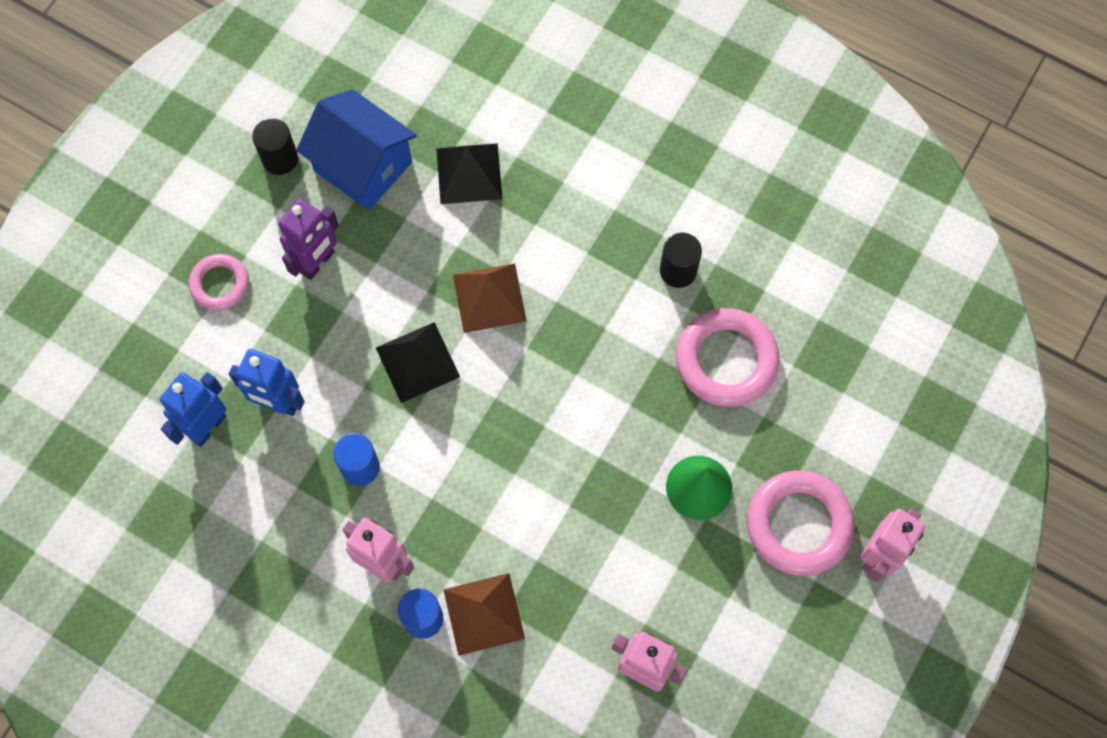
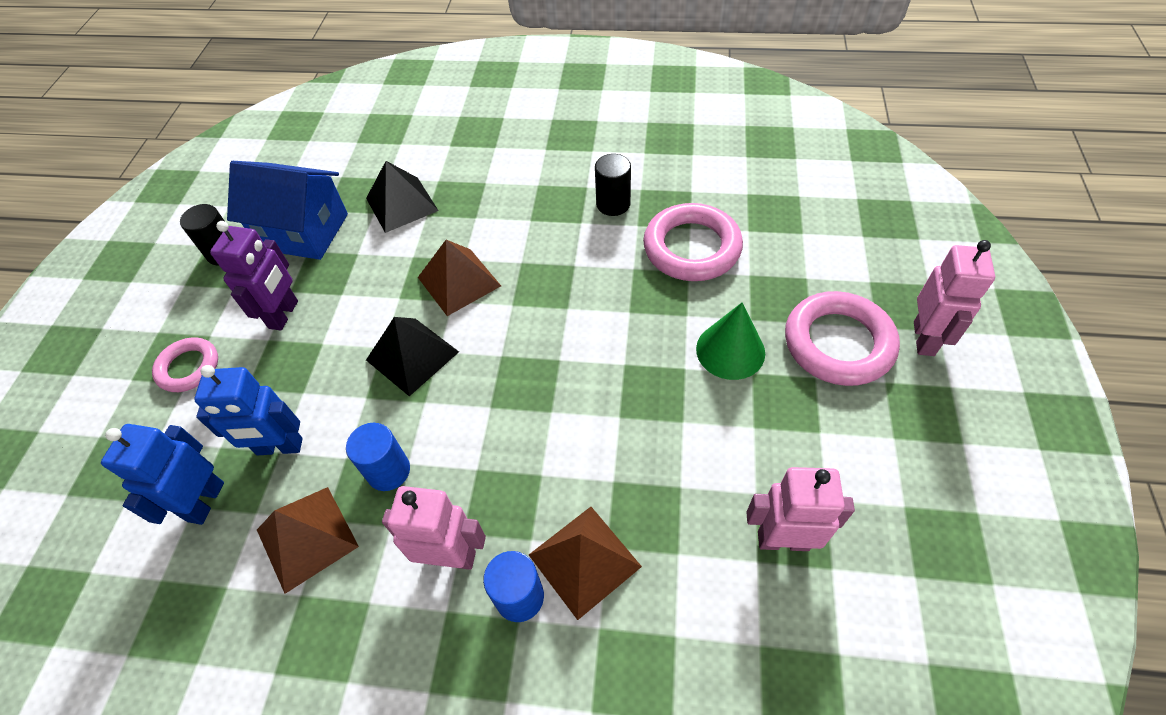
camera: 20 degrees left, 15 degrees down
(279, 496) = (307, 538): none -> brown pyramid

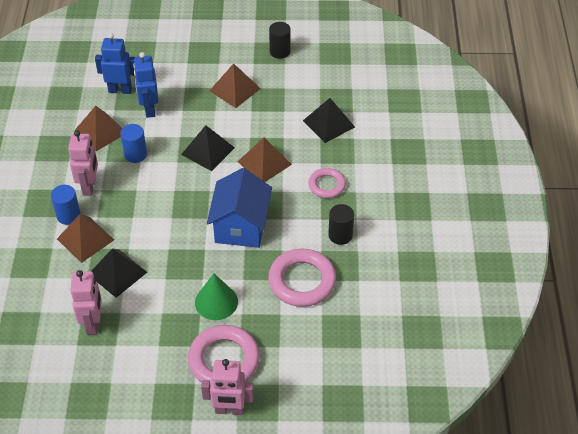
camera: 80 degrees right, 5 degrees down
(188, 368) = (197, 61): pink ring -> pink ring (327, 185)
(284, 314) = (234, 89): purple robot -> brown pyramid
(304, 231) = (300, 82): blue house -> blue house (241, 226)
(669, 499) = (117, 273): none -> black pyramid

